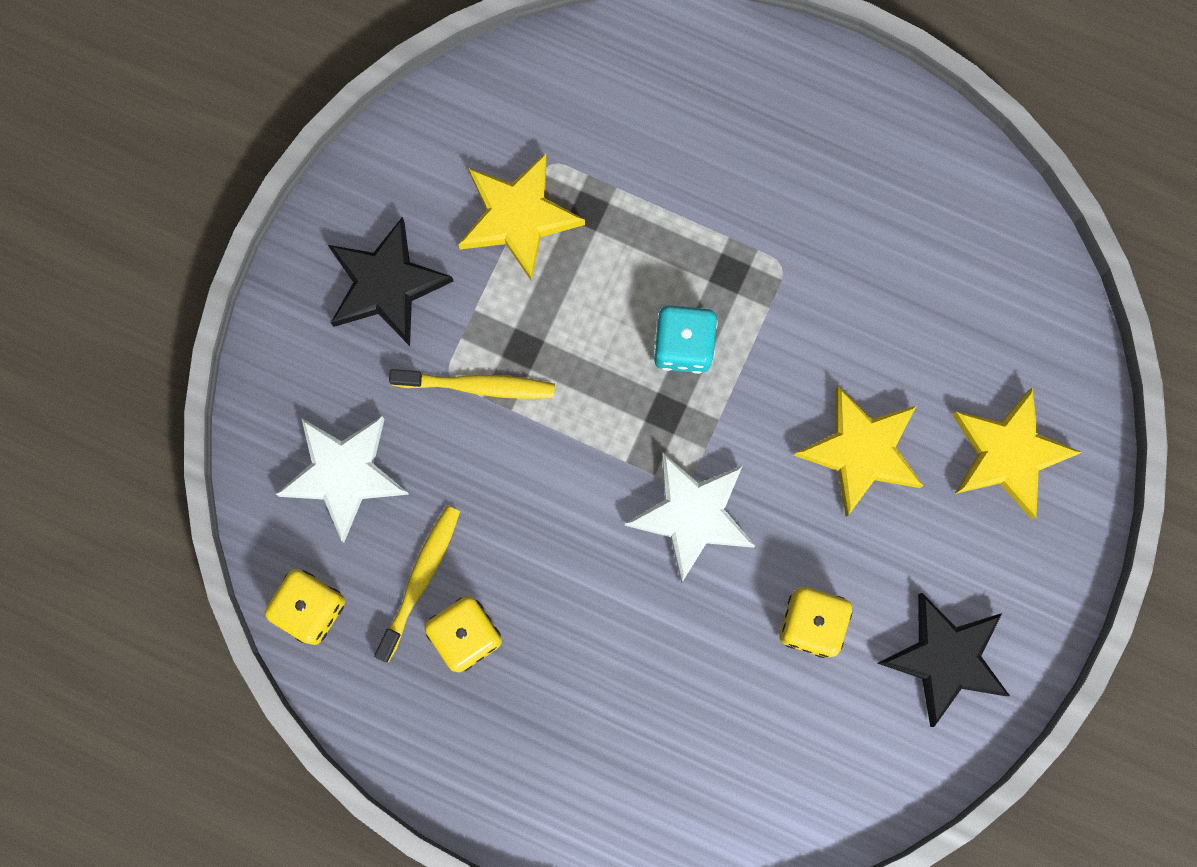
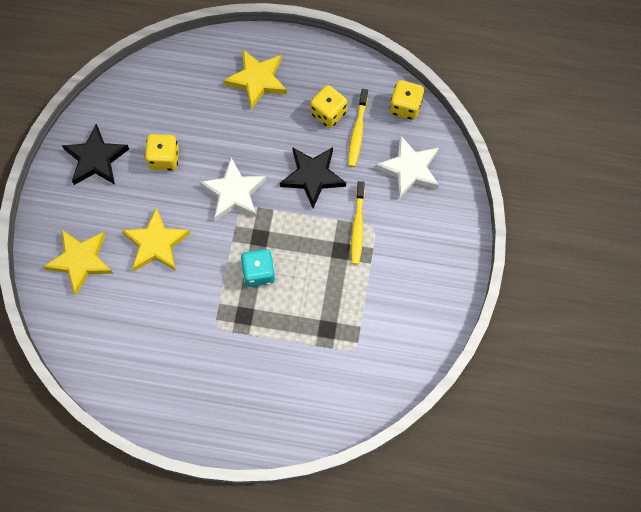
camera: 165 degrees right, 10 degrees down
(386, 285) = (419, 264): black star -> black star (312, 177)
(477, 386) = (357, 226): yellow toothbrush -> yellow toothbrush turned 75 degrees counterclockwise
(518, 217) = (362, 316): yellow star -> yellow star (257, 80)

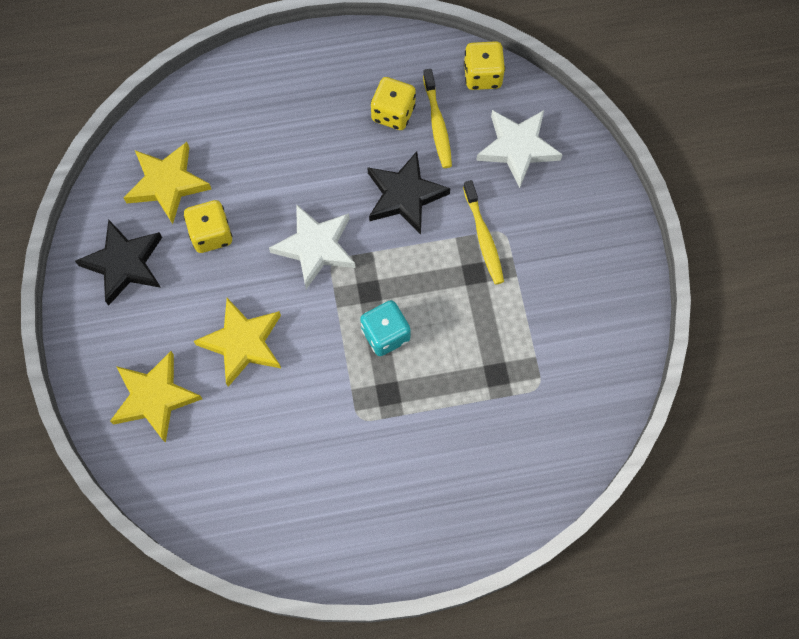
camera: 20 degrees left, 0 degrees up
(257, 80) = (290, 102): yellow star -> yellow star (167, 184)

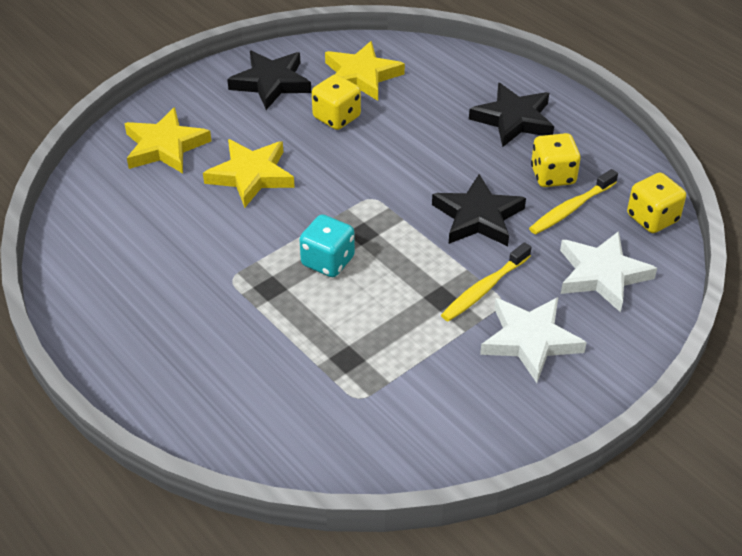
camera: 60 degrees right, 25 degrees down
(307, 99) = (513, 119): none -> black star
(315, 247) = (377, 182): white star -> white star (530, 341)

